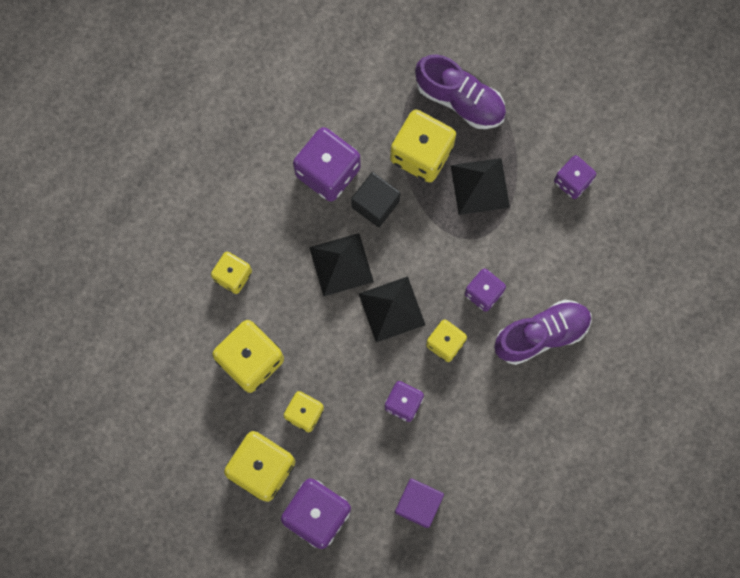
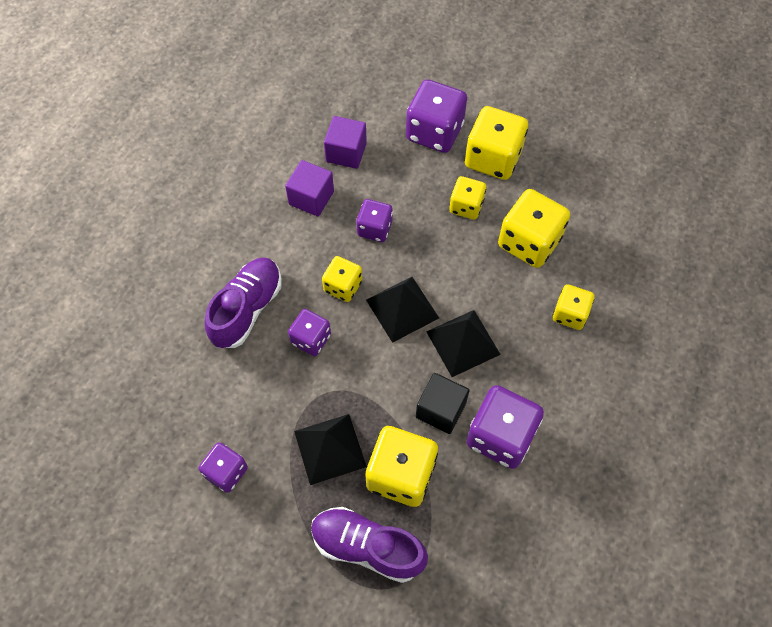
camera: 170 degrees right, 15 degrees down
(463, 452) = (311, 198): none -> purple cube
(541, 334) = (247, 309): purple shoe -> purple shoe turned 150 degrees clockwise

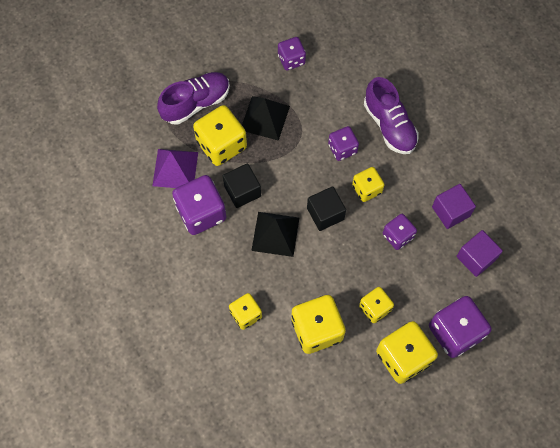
camera: 125 degrees right, 5 degrees up
(402, 309) = (325, 214): black pyramid -> black cube
(471, 506) = (175, 168): none -> purple pyramid

